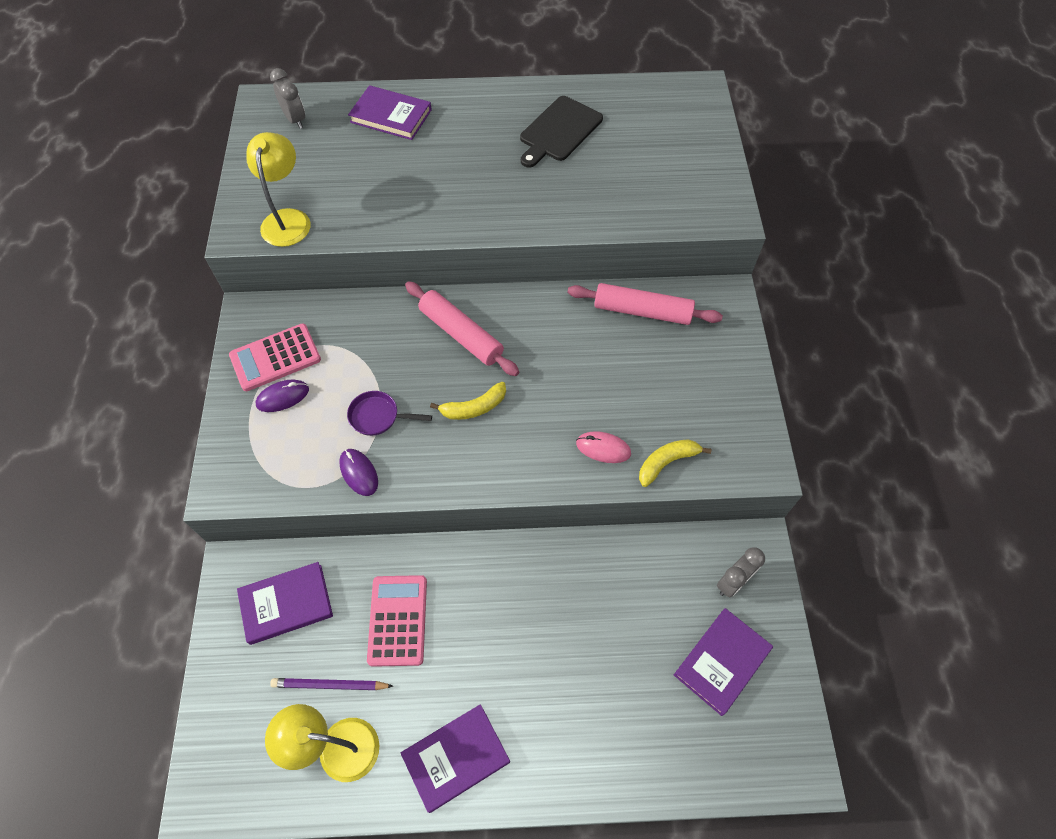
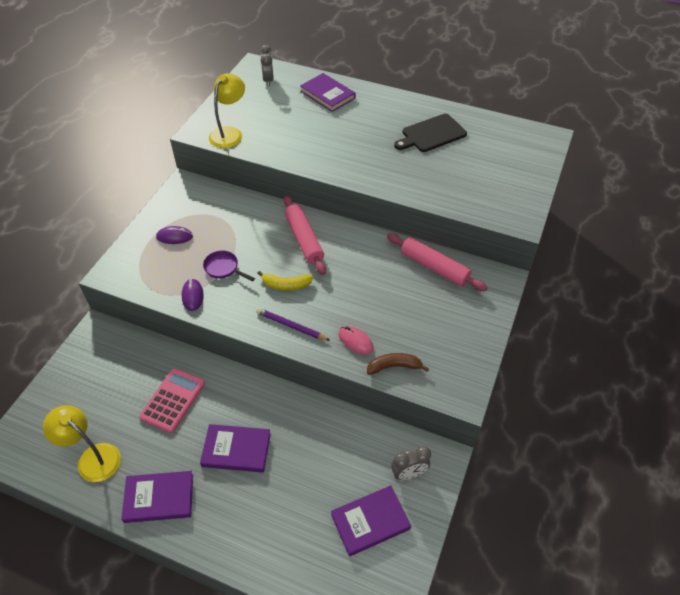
camera: 25 degrees right, 10 degrees down
(275, 358) = (184, 213): pink calculator -> none
(286, 604) = (114, 362): purple book -> purple book (236, 450)
(330, 685) = (110, 420): purple pencil -> purple pencil (291, 326)
(667, 462) = (394, 366): yellow banana -> brown banana

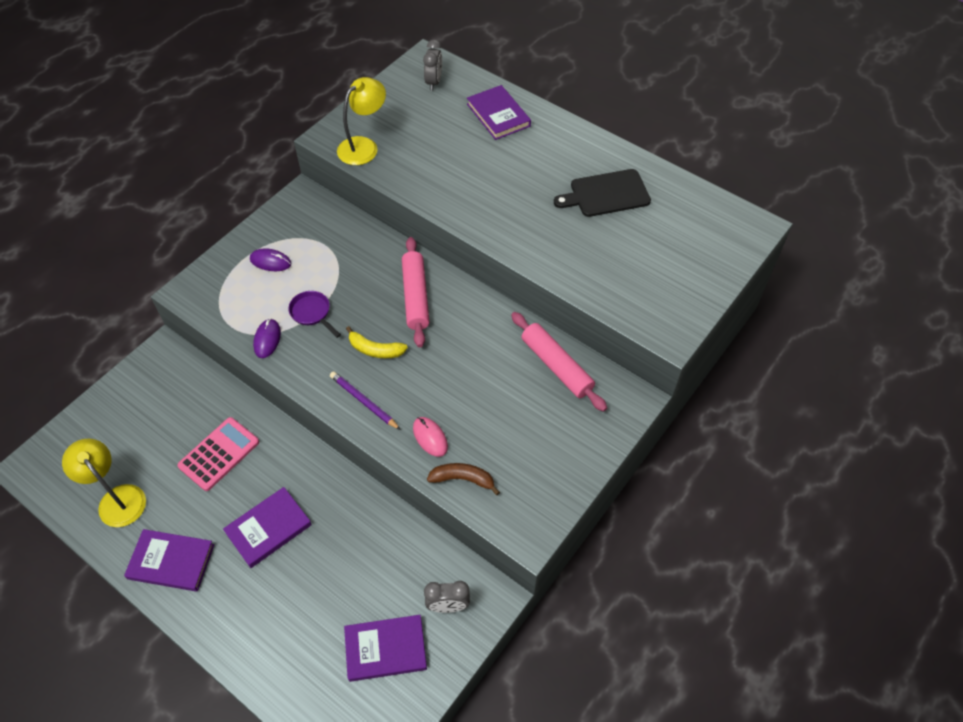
camera: 15 degrees right, 5 degrees up
(236, 450) = (268, 528): purple book -> purple book turned 60 degrees counterclockwise

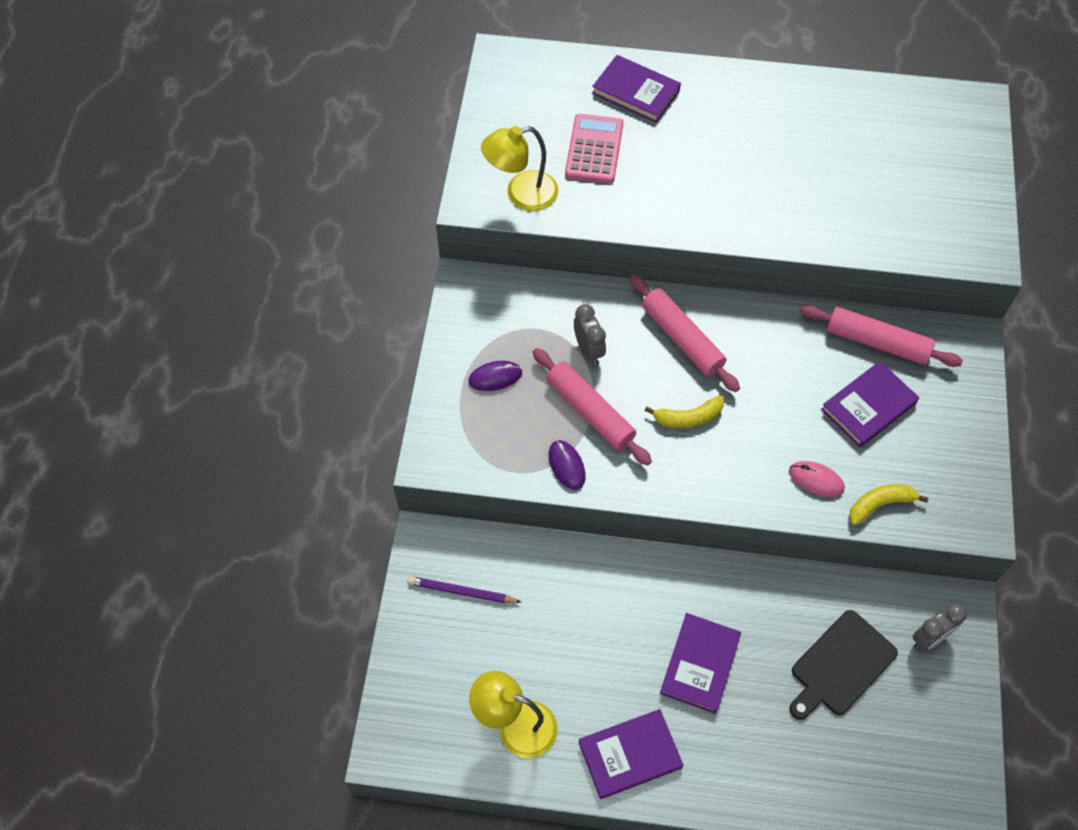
camera: 30 degrees left, 5 degrees up
(219, 454) = (584, 617): pink calculator -> pink calculator (594, 149)
(312, 313) = (590, 412): purple pan -> pink rolling pin
(363, 401) = (721, 478): purple pencil -> purple pencil (461, 592)
(364, 146) = (521, 194): yellow lamp -> yellow lamp turned 120 degrees counterclockwise
(385, 649) = (905, 712): purple book -> purple book (868, 406)
(434, 82) = (534, 82): grey clock -> grey clock (588, 350)
(463, 479) = (880, 504): brown banana -> yellow banana
(606, 194) = (815, 133): black cutting board -> black cutting board (840, 665)

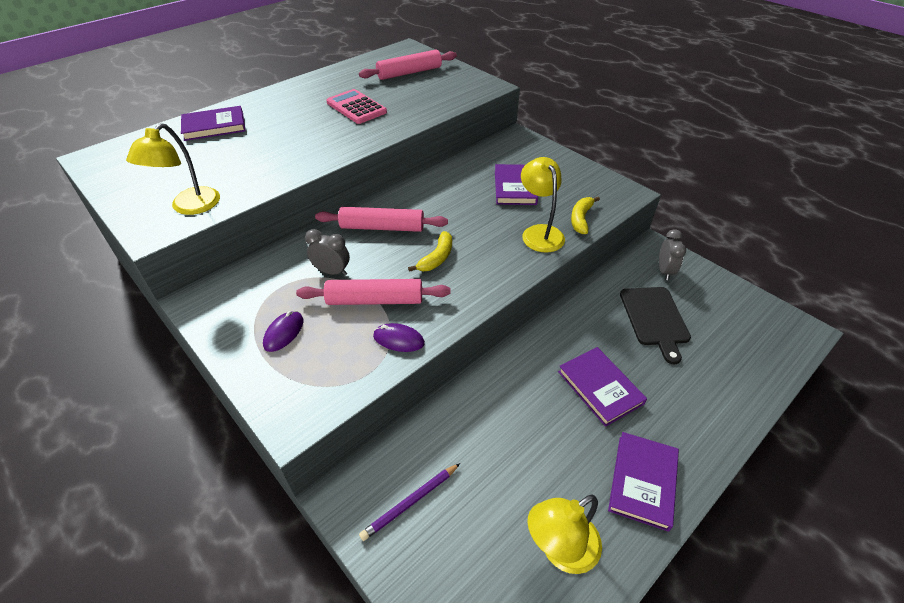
camera: 50 degrees left, 15 degrees down
(594, 149) = (218, 161): pink calculator -> pink calculator (356, 107)
(816, 480) = (539, 232): pink mouse -> yellow lamp
(877, 342) = (480, 163): pink rolling pin -> pink rolling pin (409, 73)

